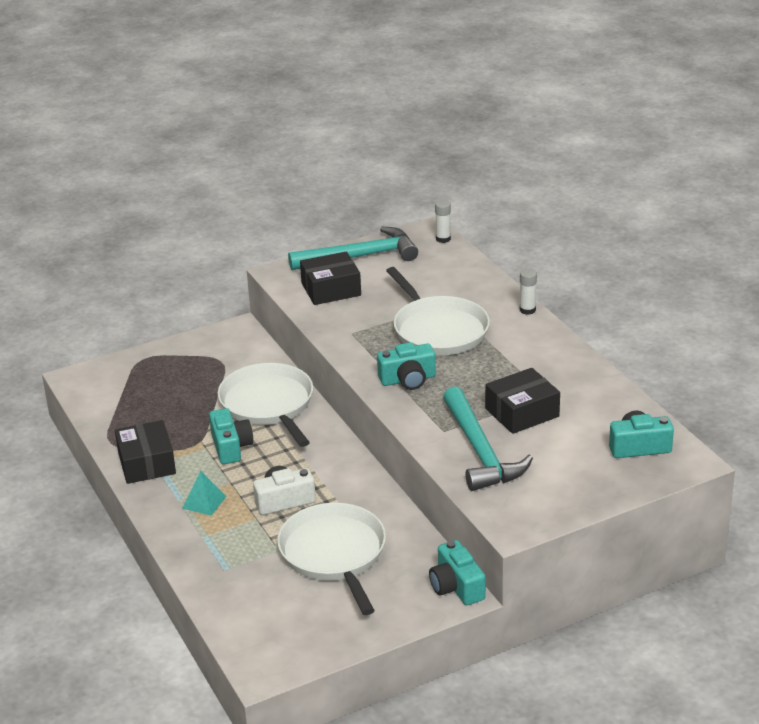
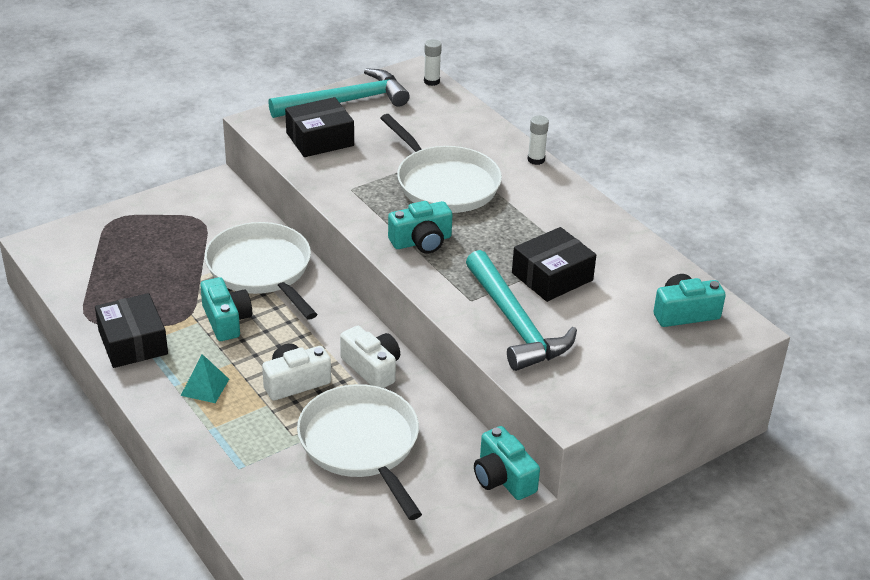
camera: 10 degrees left, 5 degrees up
(354, 491) = (372, 368): none -> white camera

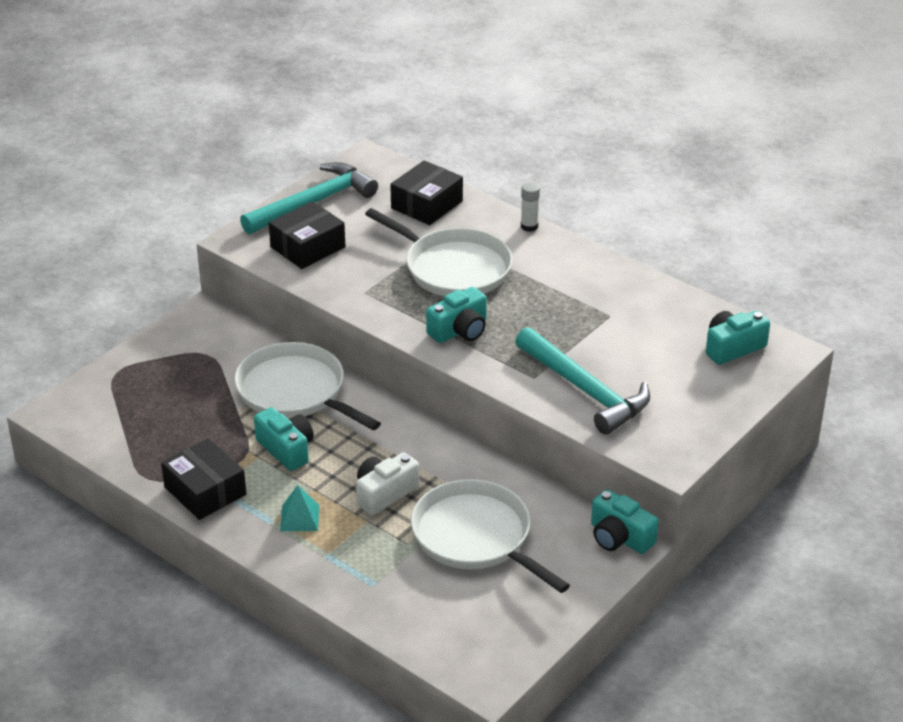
camera: 15 degrees left, 0 degrees up
(372, 368) = (451, 464): white camera -> none
(431, 81) = (388, 165): white glue stick -> none
(552, 276) = (598, 339): black box -> black box (427, 205)

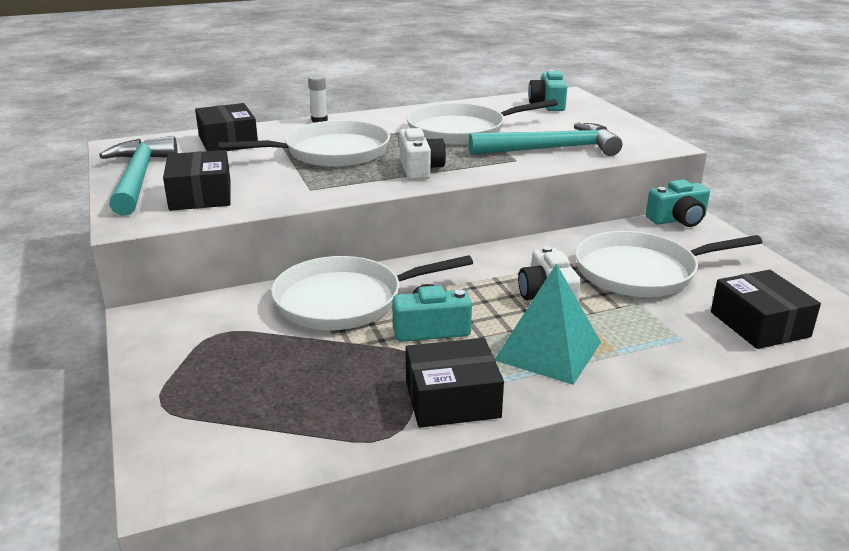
camera: 60 degrees left, 10 degrees down
(299, 518) = (548, 351): turquoise pyramid -> turquoise pyramid, size x1.86
(431, 627) = (759, 324): none -> black box
(459, 330) = (420, 169): turquoise camera -> white camera
(584, 319) = (461, 131): none -> white pan

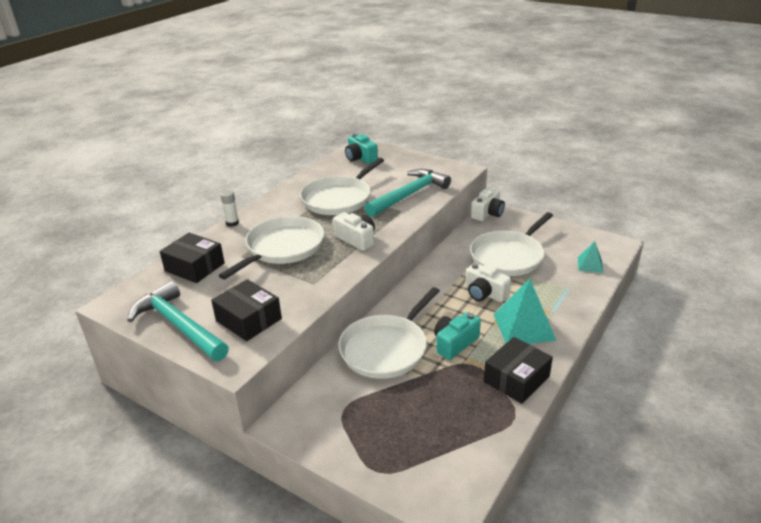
camera: 35 degrees left, 5 degrees up
(678, 219) = (487, 213): turquoise camera -> white camera
(759, 324) = (590, 265): black box -> turquoise pyramid

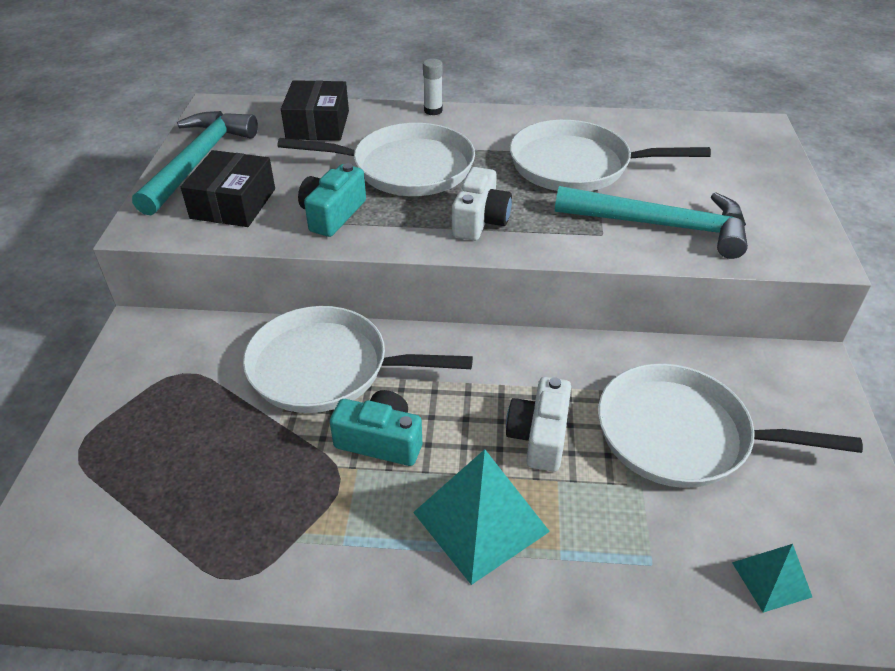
camera: 60 degrees right, 10 degrees up
(360, 158) = (720, 140): turquoise camera -> turquoise camera (332, 214)
(487, 213) = (795, 360): white camera -> none
(516, 379) = (332, 552): black box -> none

